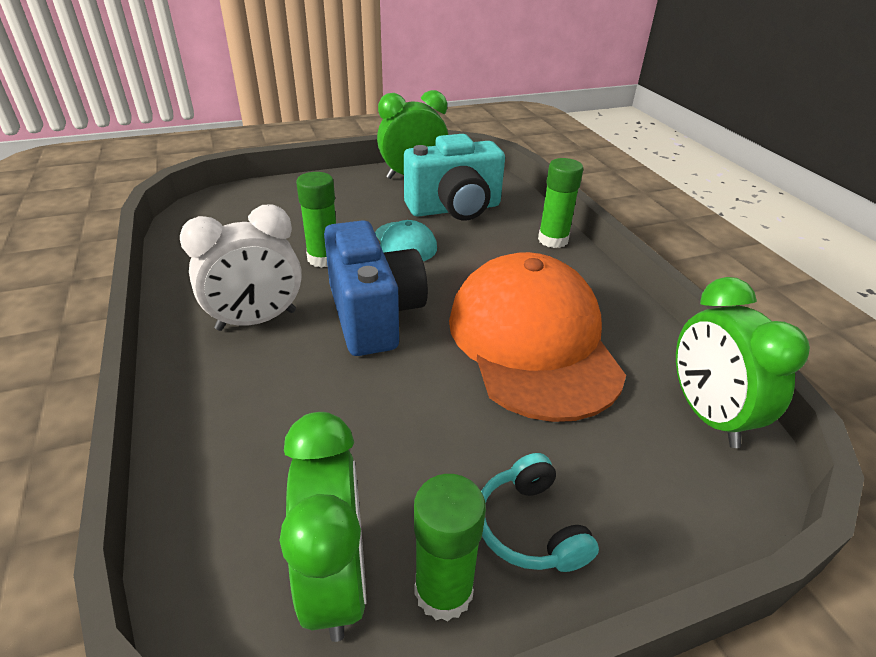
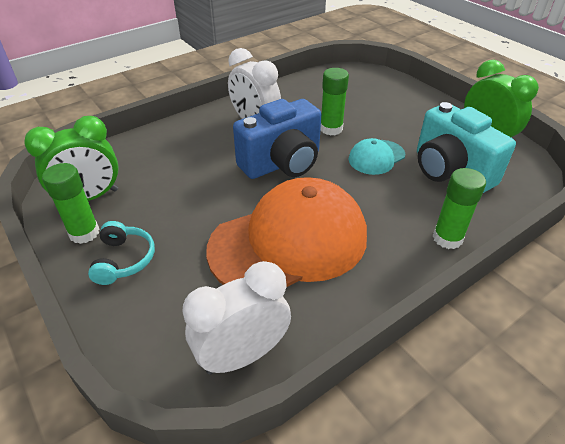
camera: 75 degrees right, 5 degrees up
(530, 527) = (124, 260): turquoise headphones -> turquoise headphones turned 120 degrees clockwise
(707, 415) = (242, 355): green clock -> white clock

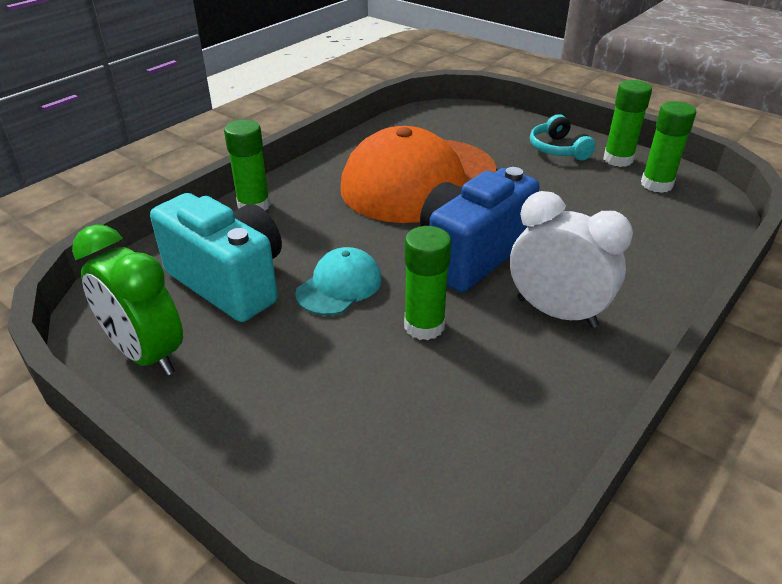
camera: 165 degrees right, 5 degrees down
(89, 197) = (656, 184): green clock -> green glue stick
(242, 355) = (419, 121): white clock -> none

